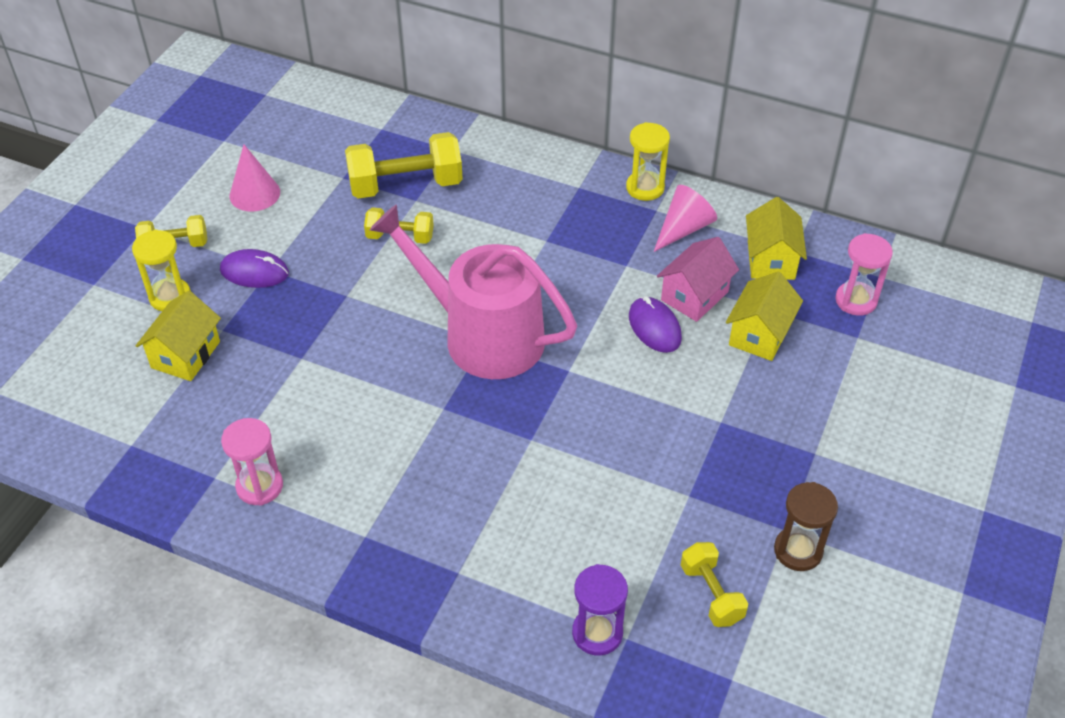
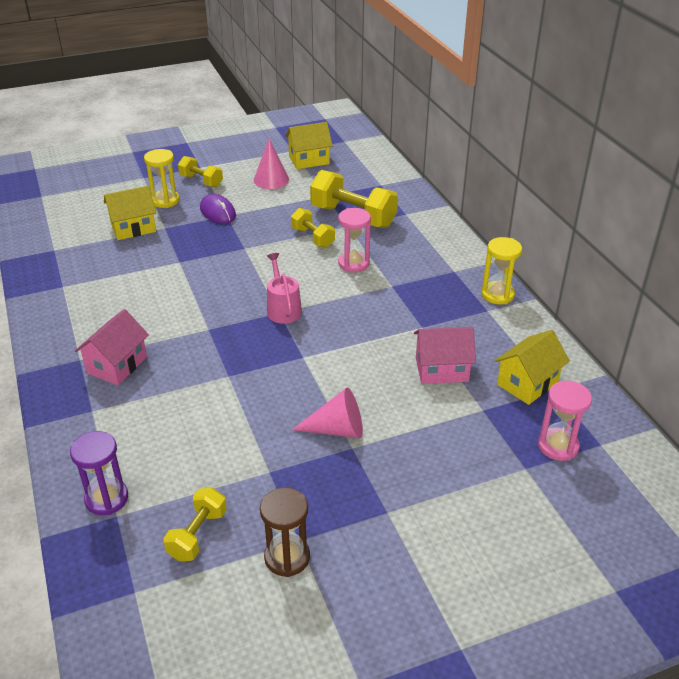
camera: 45 degrees right, 10 degrees down
(259, 486) = (73, 303): pink hourglass -> pink hourglass (353, 263)
(412, 512) = (117, 365): none -> pink house
(483, 335) = (283, 309): pink watering can -> pink watering can, size x0.45
(654, 327) = (389, 369): purple mouse -> none
(684, 228) = (491, 330): pink cone -> pink cone (337, 430)
(759, 334) = (454, 419): yellow house -> yellow house (309, 160)

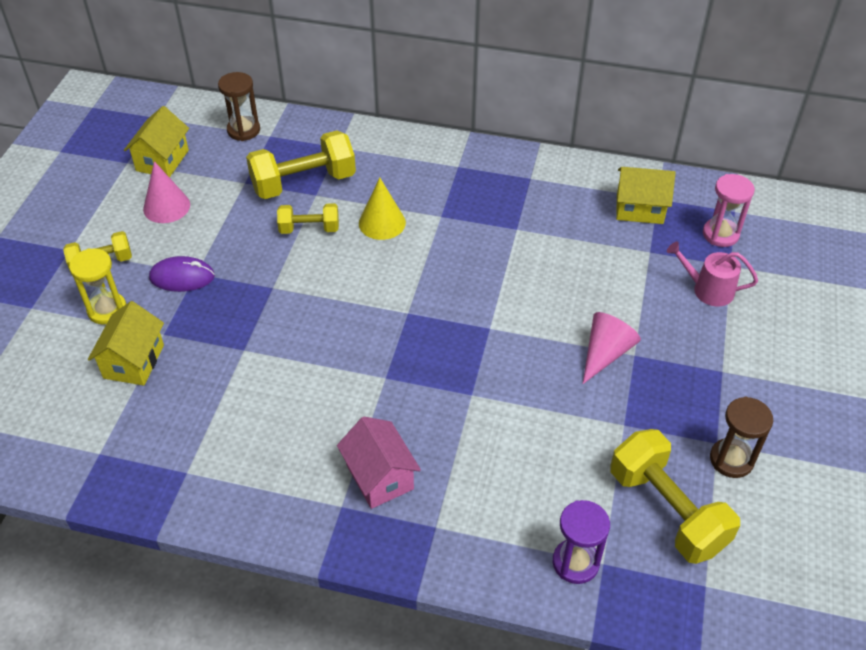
camera: 55 degrees left, 10 degrees up
(197, 534) = (667, 510): yellow dumbbell -> yellow dumbbell, size x1.76
(283, 309) = (405, 307): pink watering can -> pink watering can (708, 289)
(353, 263) = (382, 223): pink hourglass -> yellow cone
(373, 173) = (243, 130): none -> brown hourglass
(441, 369) = (583, 248): pink house -> none
(497, 295) = (516, 160): yellow hourglass -> none
(527, 383) = (639, 209): yellow house -> yellow house turned 75 degrees counterclockwise

